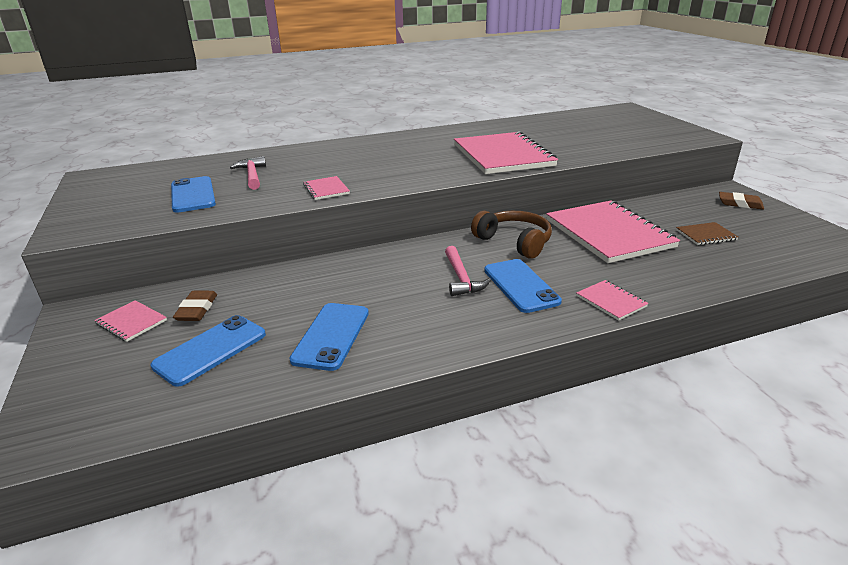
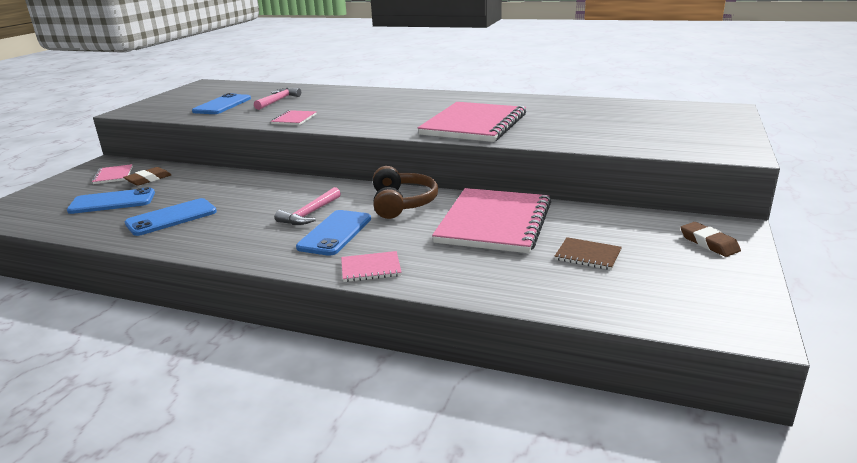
camera: 40 degrees right, 5 degrees down
(611, 301) = (371, 268): pink notebook -> pink notebook turned 75 degrees clockwise

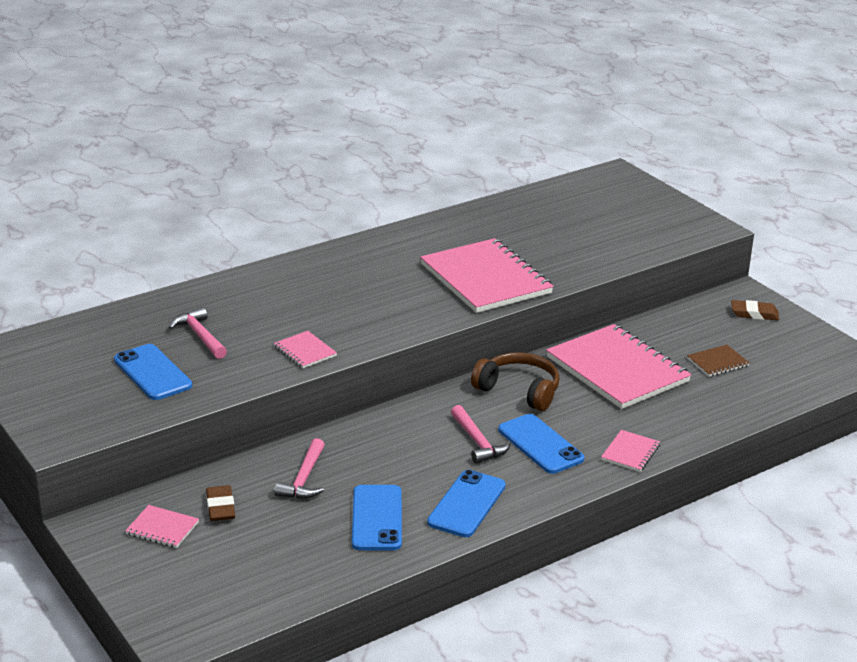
camera: 55 degrees left, 5 degrees up
(112, 202) = (268, 545): blue phone -> blue phone (467, 504)
(202, 186) = (304, 479): none -> pink hammer

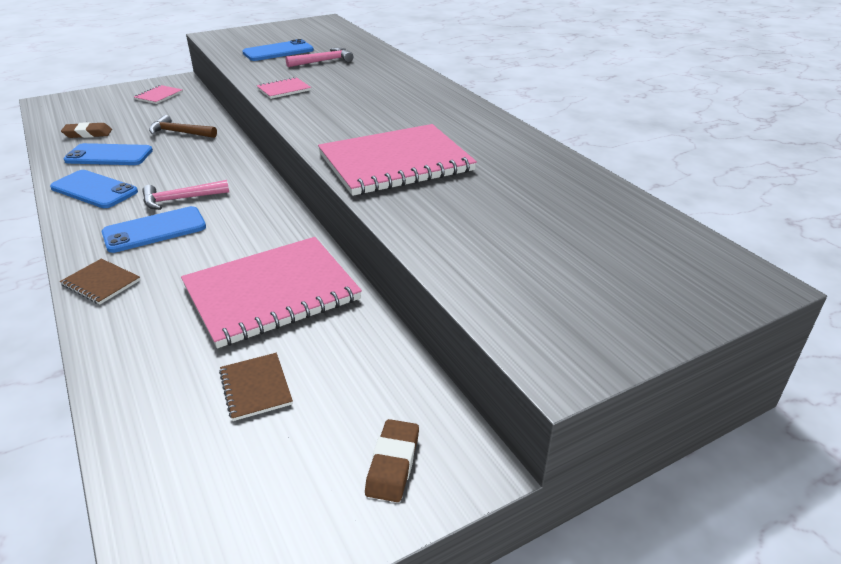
camera: 95 degrees right, 5 degrees up
(220, 507) = (167, 109): brown eraser -> brown eraser (88, 134)
(304, 479) = (179, 133): pink hammer -> brown hammer
(519, 390) = (256, 225): brown headphones -> none
(630, 452) = (101, 283): pink notebook -> brown notebook

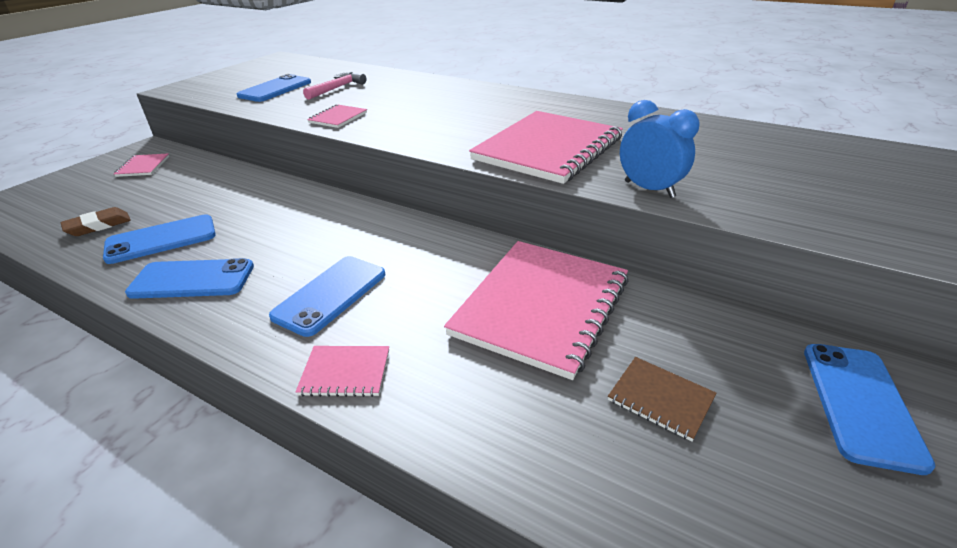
camera: 30 degrees left, 0 degrees up
(101, 283) = (345, 372): brown notebook -> pink notebook
(179, 133) = (221, 194): brown hammer -> none
(180, 199) = (316, 255): pink hammer -> none
(393, 464) = (860, 403): brown eraser -> blue phone
(413, 223) = (649, 189): none -> blue clock

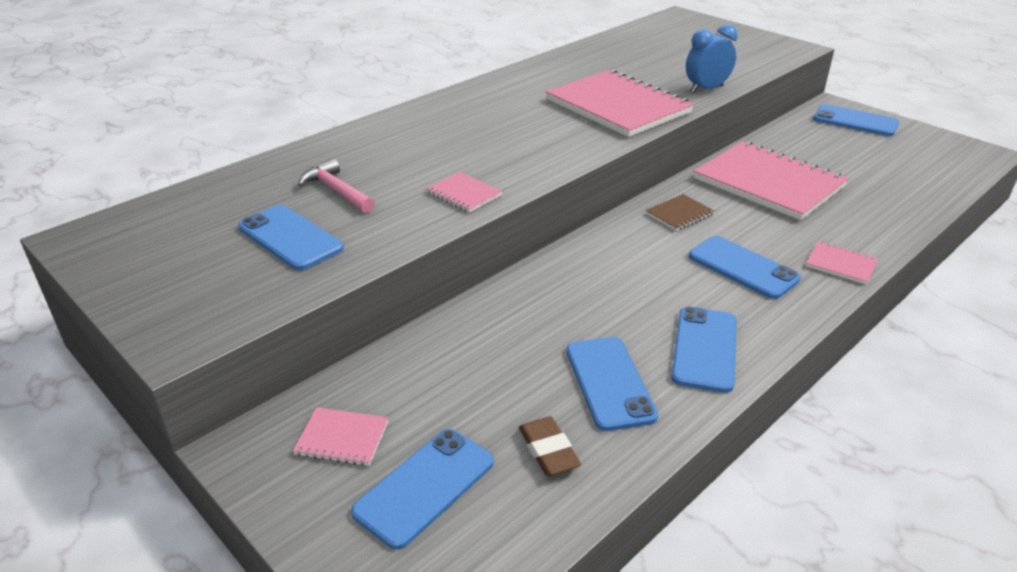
camera: 75 degrees left, 0 degrees up
(88, 194) = (425, 487): none -> blue phone
(345, 372) = (840, 264): pink notebook -> pink notebook turned 75 degrees counterclockwise
(660, 399) = (857, 166): brown notebook -> brown notebook (679, 214)

